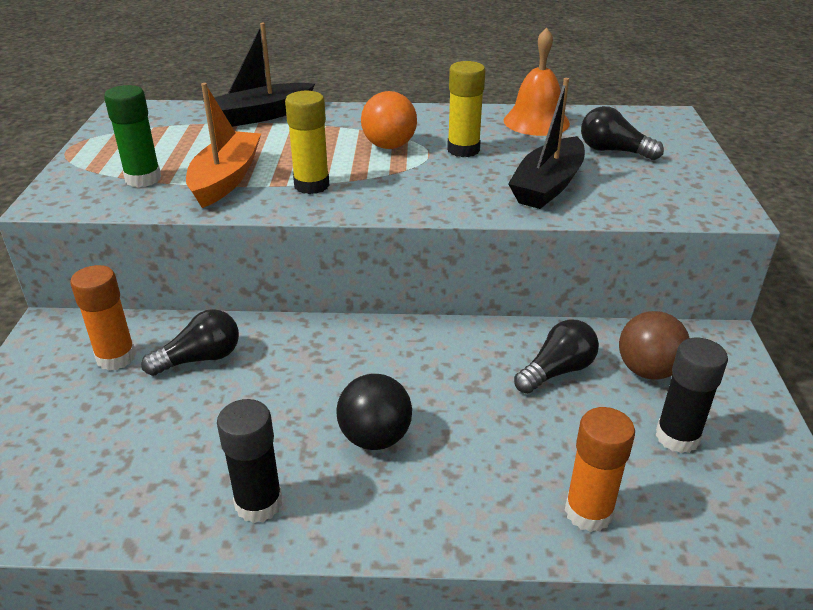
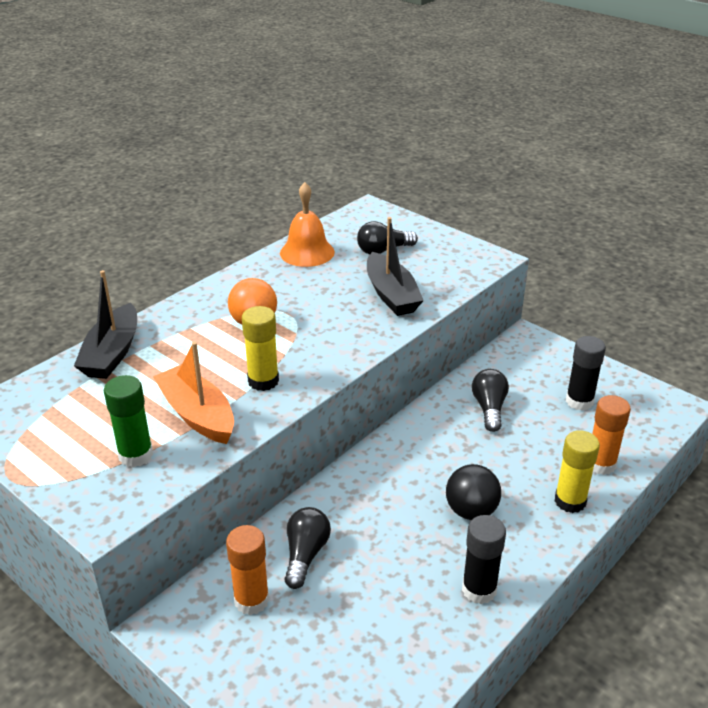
camera: 50 degrees left, 0 degrees up
(463, 150) = (303, 298): yellow glue stick -> yellow glue stick (570, 501)
(647, 370) = (523, 377): brown ball -> none

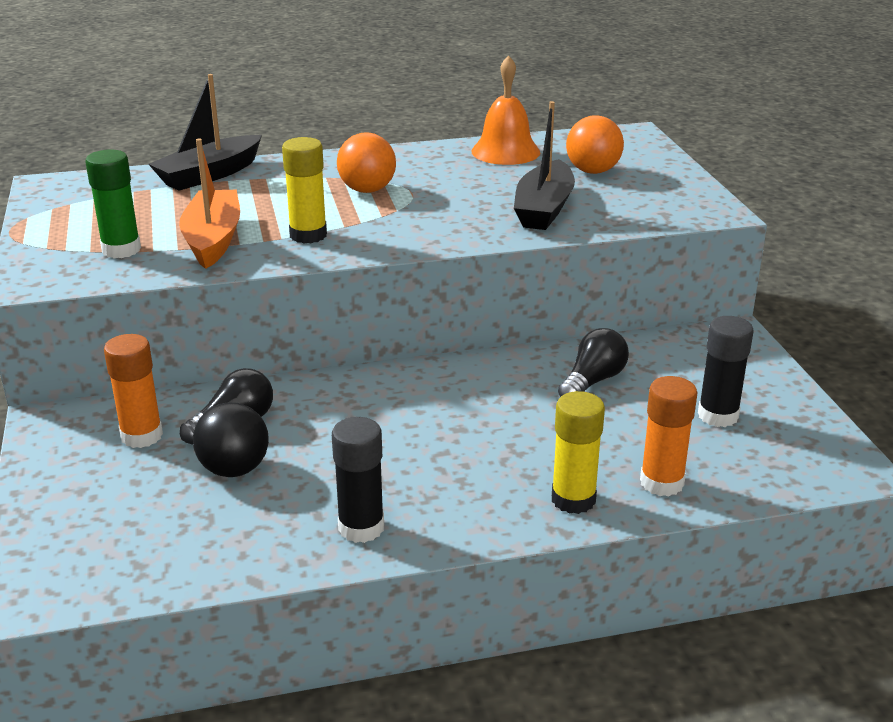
camera: 35 degrees right, 5 degrees down
(383, 250) = (592, 171): black light bulb -> orange ball
(471, 511) = (446, 460): black ball -> black ball (234, 469)

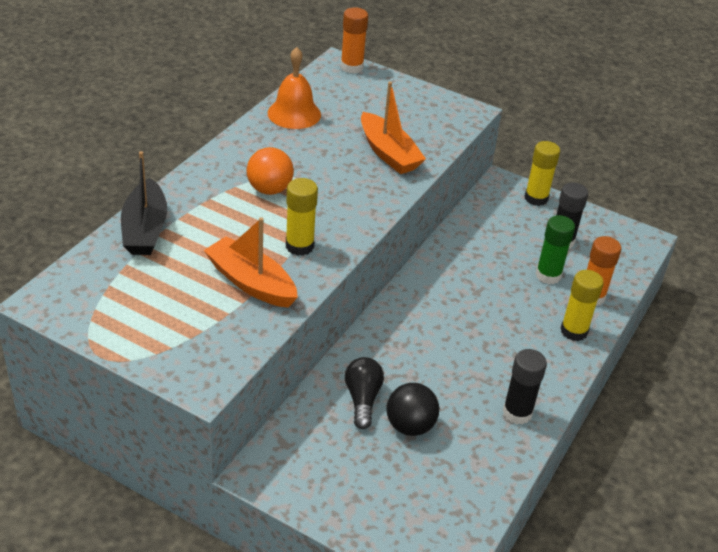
camera: 50 degrees left, 10 degrees up
(121, 250) = (209, 325): green glue stick -> green glue stick (548, 275)
(141, 436) = (328, 443): orange glue stick -> orange glue stick (351, 67)
(543, 209) = (388, 153): black boat -> orange boat
(592, 171) = (366, 108): orange ball -> none
(593, 381) = (485, 254): black light bulb -> none
(756, 364) = (536, 198): none -> yellow glue stick

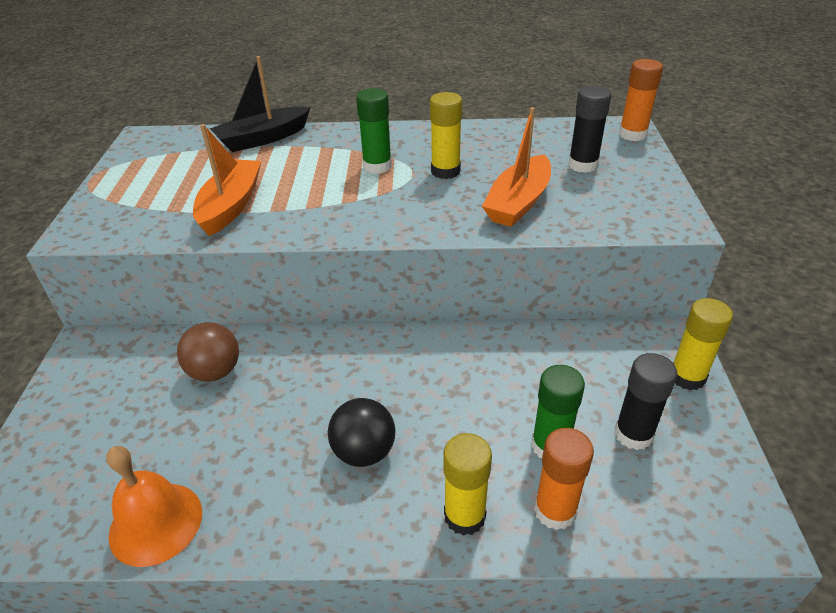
camera: 65 degrees right, 0 degrees up
(269, 189) = (377, 166): orange ball -> green glue stick
(294, 113) = (509, 136): orange bell -> orange bell (156, 523)
(299, 246) = (307, 209): yellow glue stick -> yellow glue stick (445, 171)
(362, 399) = (215, 371): black light bulb -> brown ball
(410, 426) = (193, 422): black ball -> black ball (364, 452)
(517, 413) = (266, 512): black glue stick -> black glue stick (582, 165)

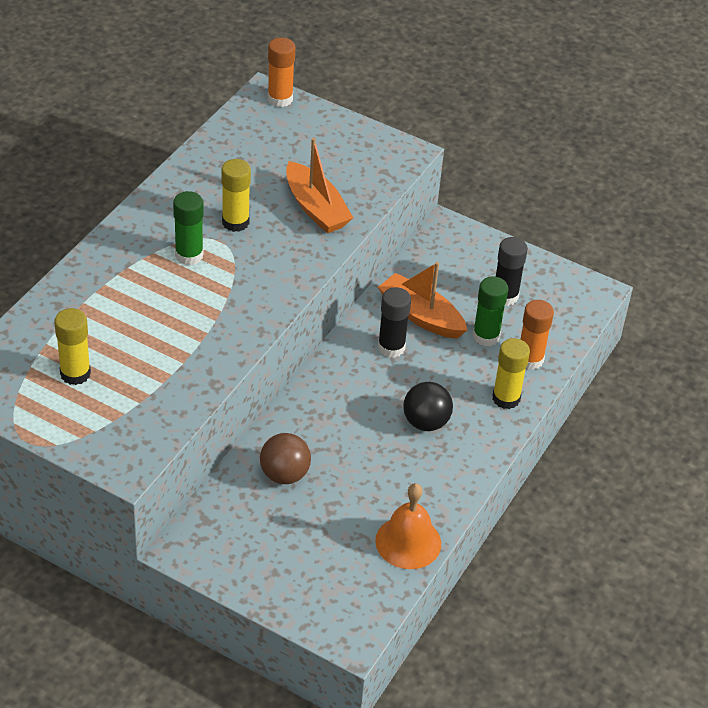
camera: 65 degrees left, 5 degrees up
(231, 206) = (171, 361): orange boat -> orange boat (421, 315)
(263, 138) = (62, 305): black boat -> none
(582, 165) = (297, 149): black glue stick -> black glue stick (391, 347)
(687, 377) = (482, 245): yellow glue stick -> yellow glue stick (75, 373)

